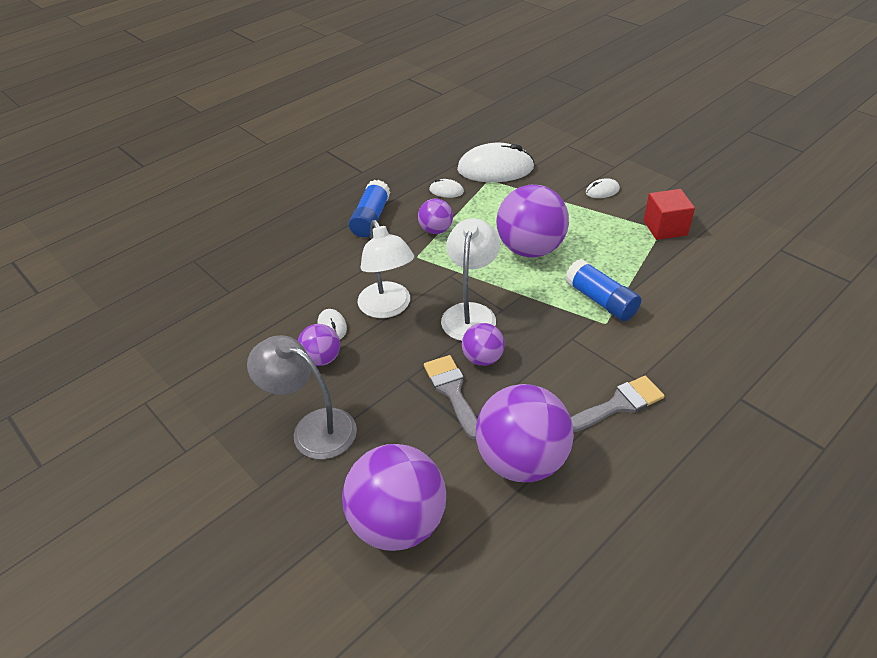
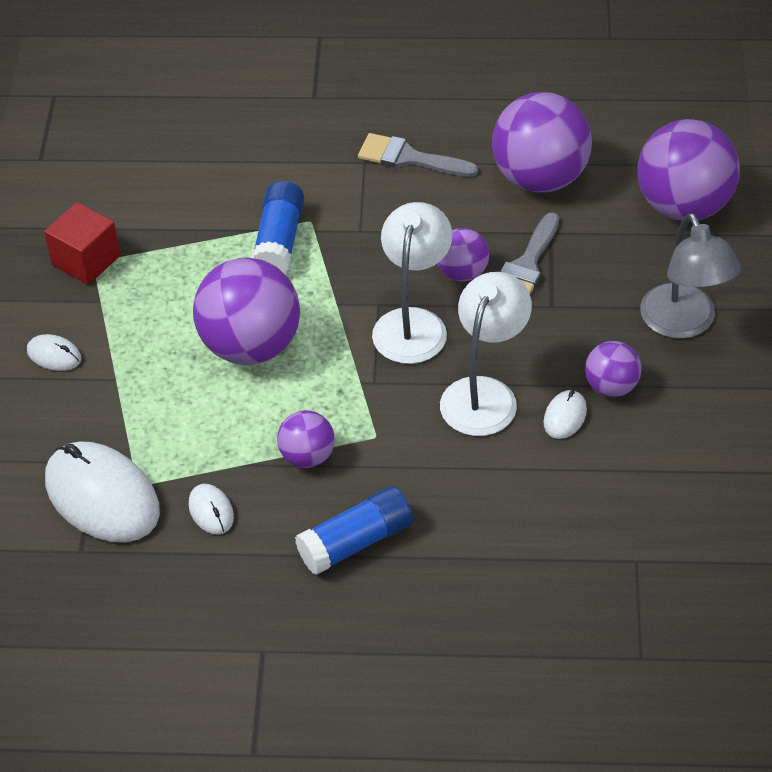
camera: 135 degrees left, 5 degrees up
(470, 313) = (413, 323): white lamp -> white lamp turned 135 degrees clockwise

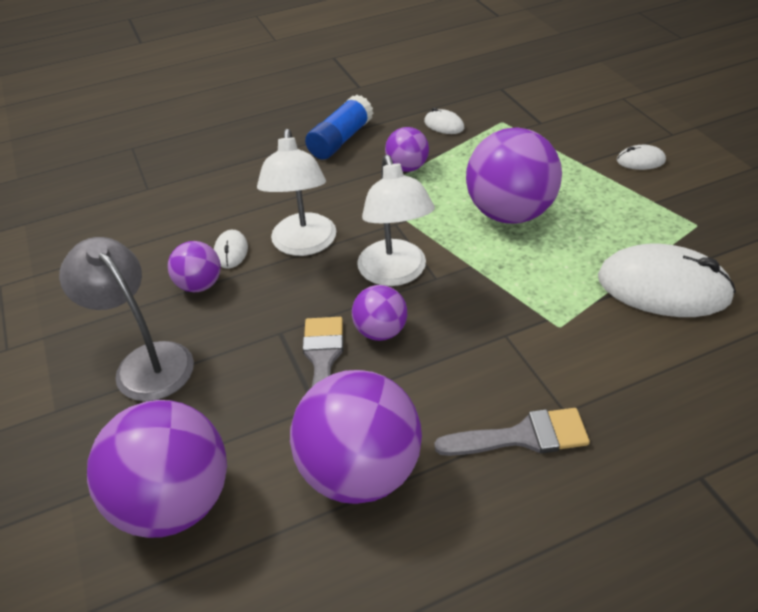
camera: 155 degrees right, 5 degrees down
(86, 260) = (704, 223): red cube -> none
(102, 497) = (517, 110): white mouse -> white mouse (663, 287)
(279, 242) = (568, 296): blue glue stick -> none

